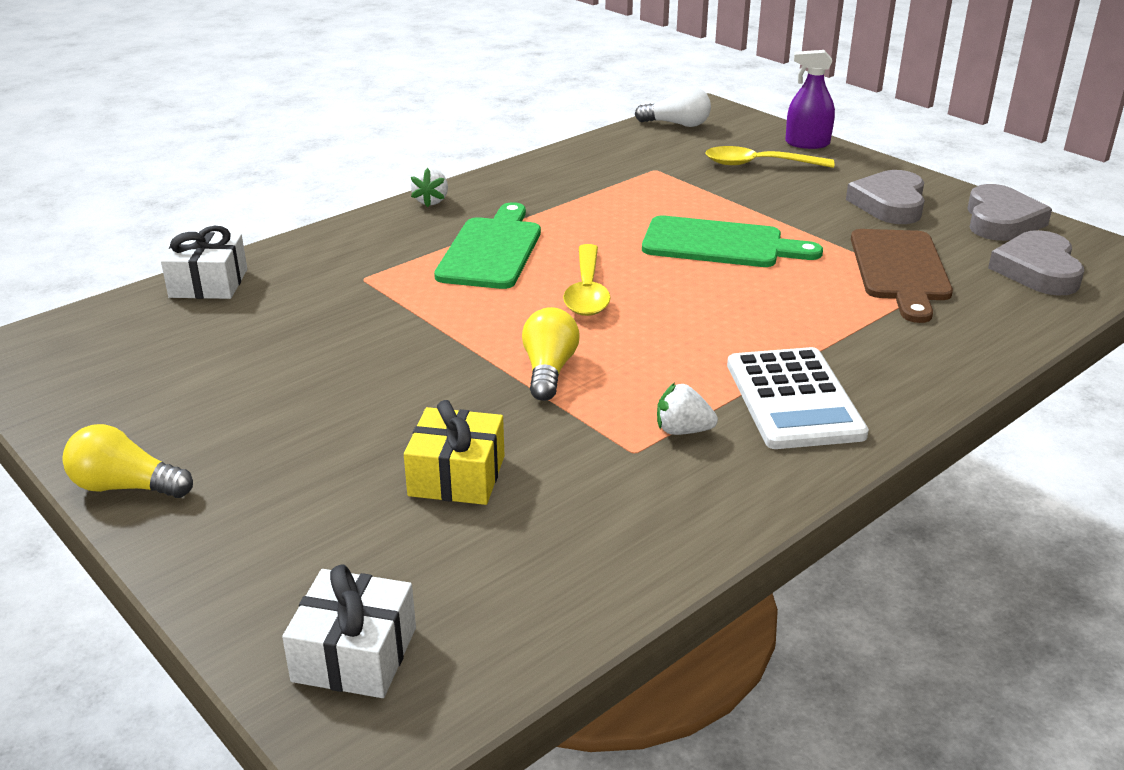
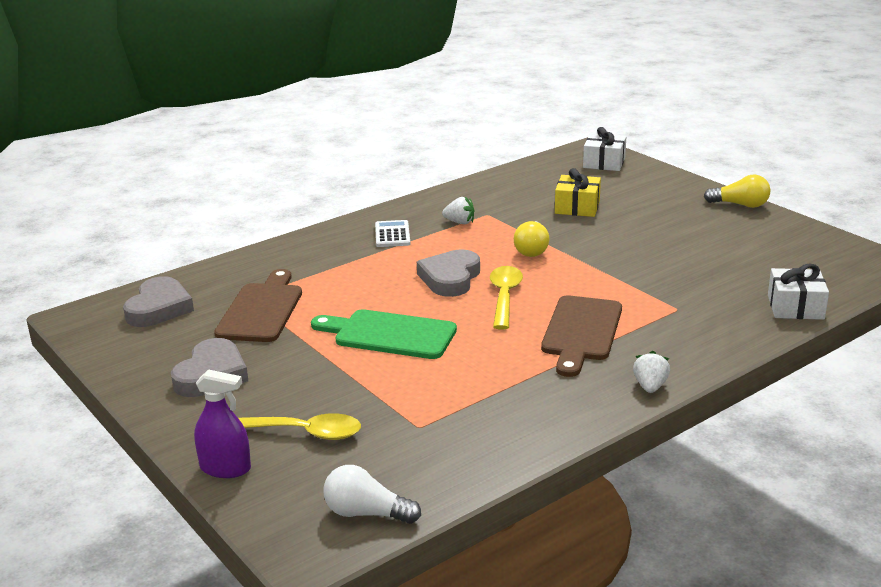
camera: 175 degrees left, 5 degrees down
(491, 250) = (581, 332): green cutting board -> brown cutting board
(793, 399) = (392, 234): white calculator -> white calculator, size x0.59
(1001, 221) = (132, 354): grey heart -> grey heart (450, 278)

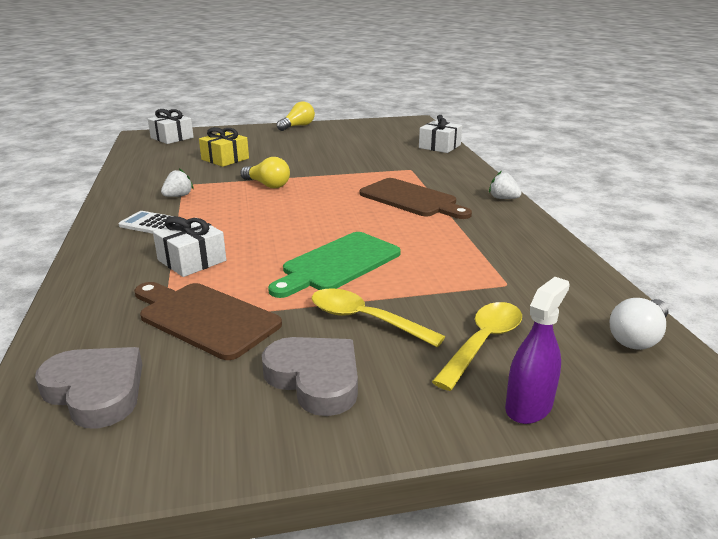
camera: 65 degrees left, 0 degrees up
(343, 274) = (192, 260): none -> white gift
(450, 278) = (270, 220): grey heart -> none
(504, 297) = (329, 209): yellow spoon -> yellow spoon (365, 320)

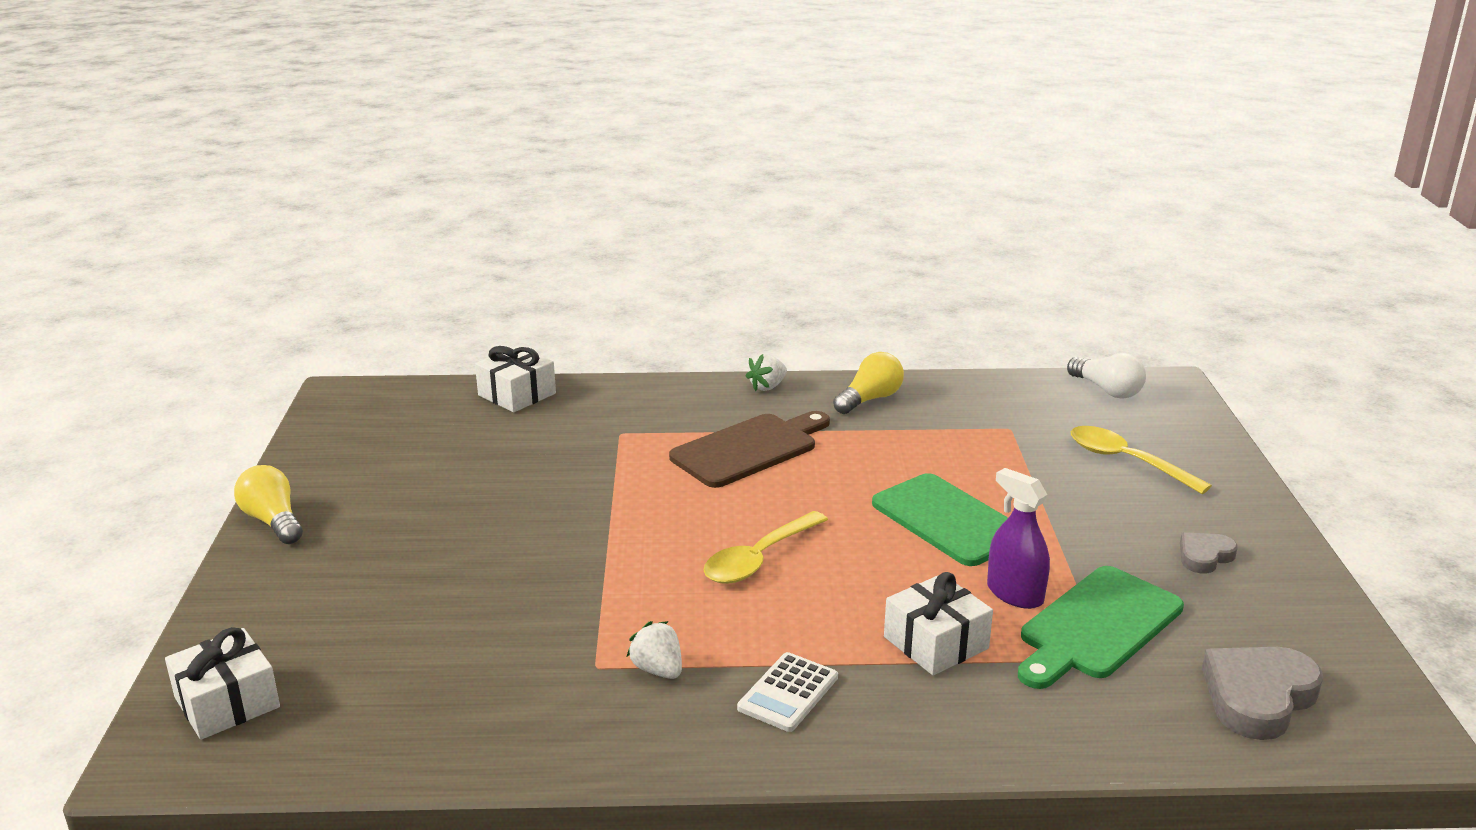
camera: 80 degrees left, 0 degrees up
(204, 318) = (1097, 627): brown cutting board -> green cutting board
(225, 159) = (455, 618): yellow gift -> none
(267, 185) = (637, 570): yellow light bulb -> yellow light bulb (870, 399)
(315, 379) = (1204, 556): grey heart -> grey heart, size x0.57
(365, 320) = (1090, 519): yellow spoon -> yellow spoon (759, 559)
(528, 406) = (1219, 458): purple spray bottle -> purple spray bottle (1015, 594)

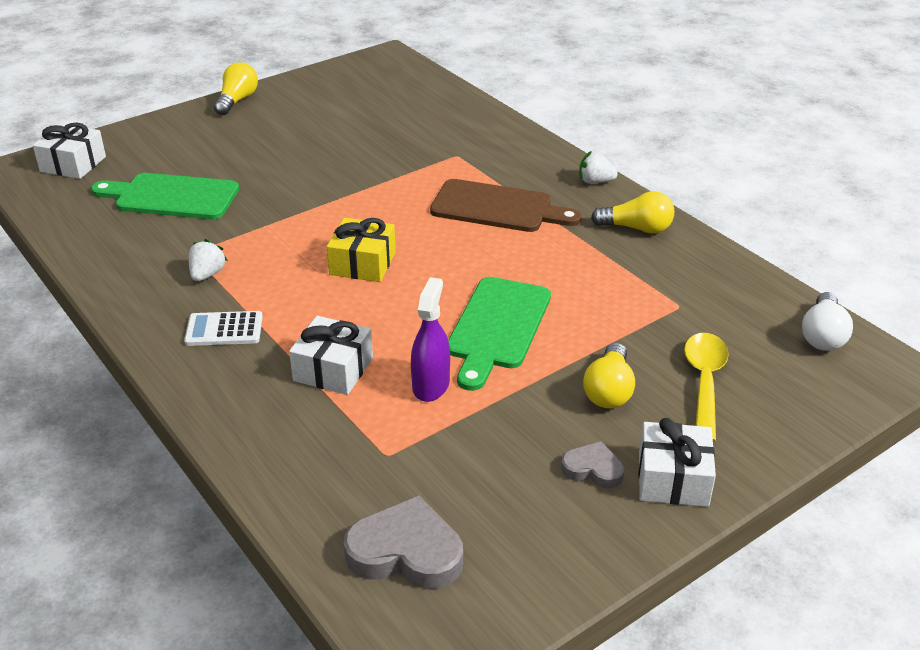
camera: 55 degrees right, 10 degrees up
(517, 394) = (459, 103): white gift -> white gift (673, 479)
(759, 559) = (362, 263): yellow spoon -> yellow gift
(1097, 627) = (425, 439): green cutting board -> green cutting board (171, 197)
(1101, 507) = (609, 390): none -> yellow light bulb

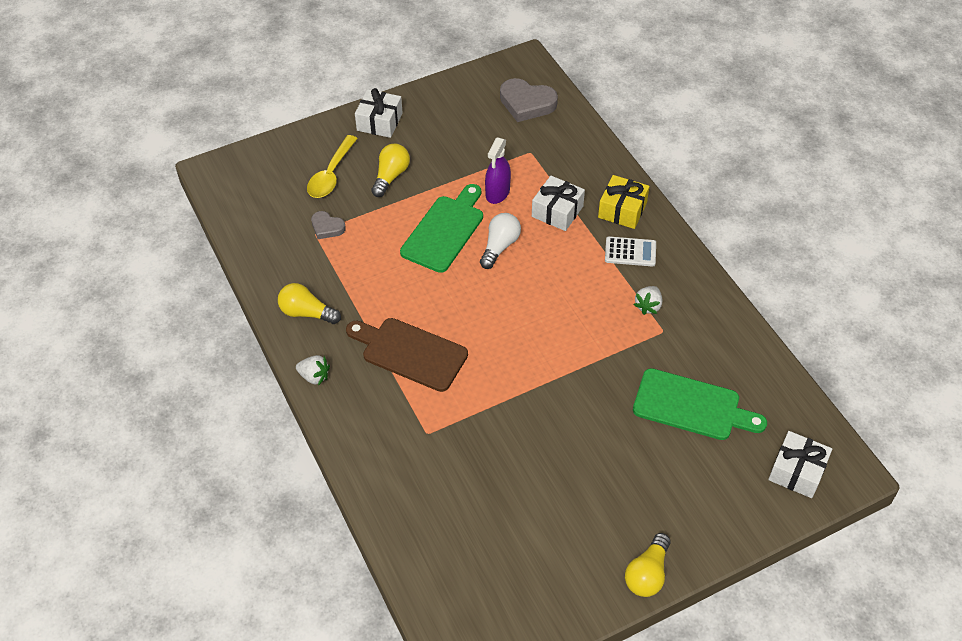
camera: 170 degrees left, 15 degrees up
(362, 263) = (530, 302): yellow gift -> yellow gift (622, 210)
(593, 469) = (419, 132): grey heart -> grey heart (327, 227)
(822, 335) = (236, 198): white light bulb -> white light bulb (500, 246)

